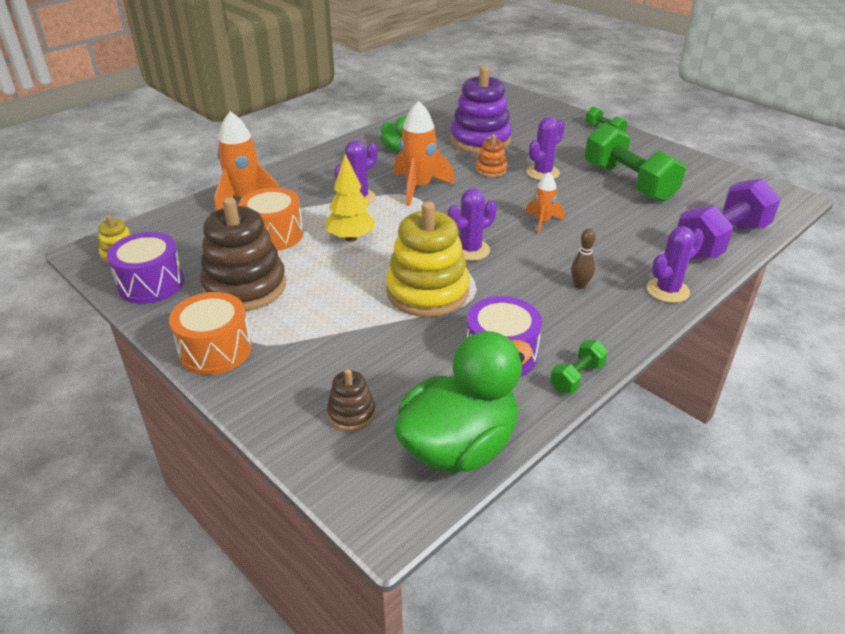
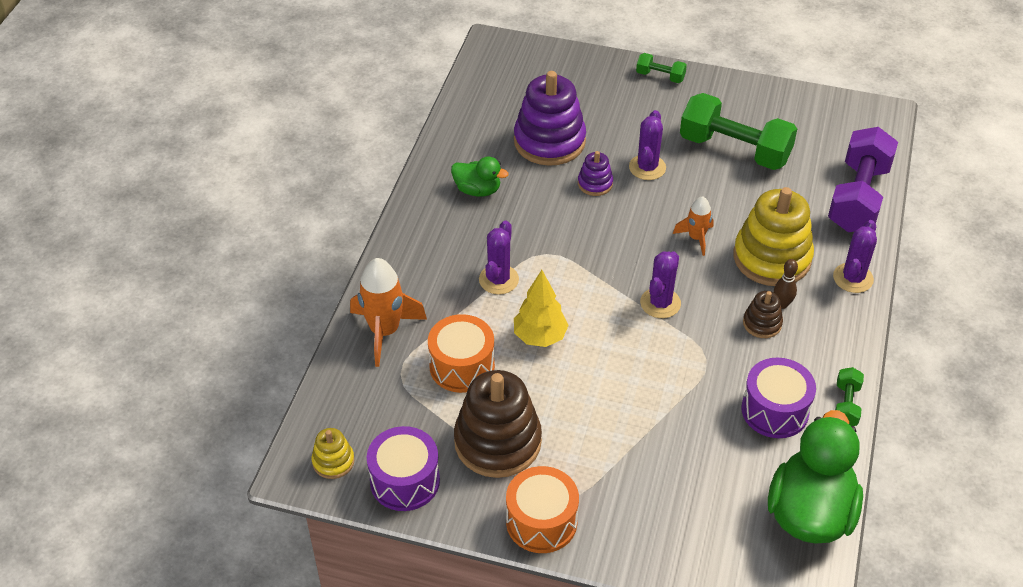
camera: 30 degrees left, 10 degrees up
(351, 413) = (709, 525): brown stacking toy -> brown stacking toy (762, 323)
(418, 187) = (545, 239): orange rocket -> none
(427, 292) = (663, 371): yellow stacking toy -> yellow stacking toy (772, 258)
(491, 170) = (595, 184): orange stacking toy -> purple stacking toy

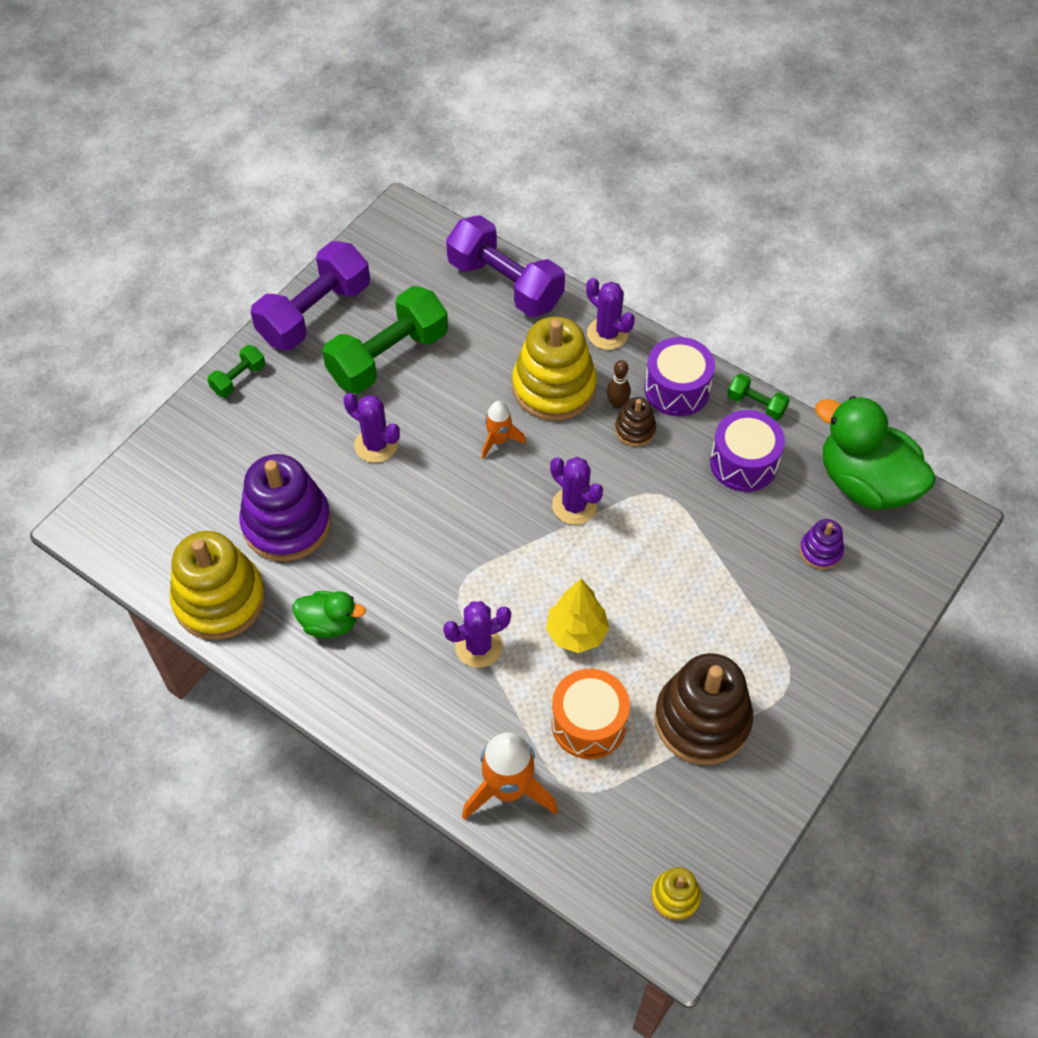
camera: 70 degrees left, 10 degrees up
(405, 481) = (724, 828): purple drum -> purple drum (677, 389)
(469, 127) = (219, 599): none -> yellow stacking toy
(477, 190) = (329, 623): green duck -> green duck turned 60 degrees clockwise
(498, 280) = (478, 646): purple cactus -> purple cactus turned 60 degrees counterclockwise
(541, 521) = (813, 711): orange drum -> none
(595, 184) = (376, 502): purple stacking toy -> purple stacking toy (820, 551)
(748, 96) = (314, 313): none -> purple dumbbell

